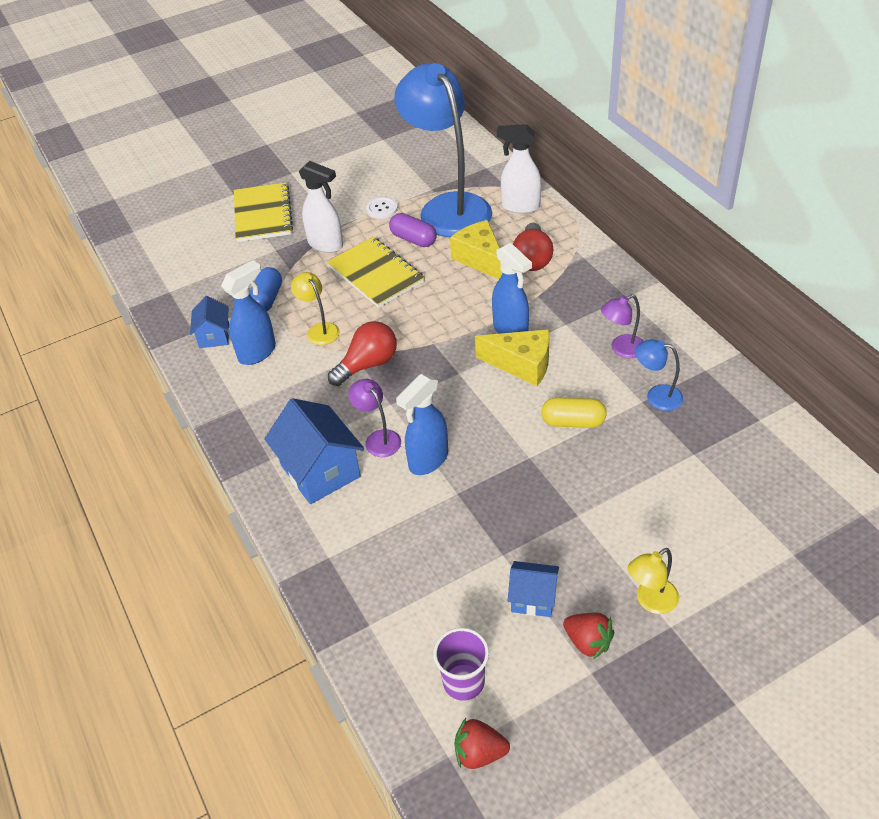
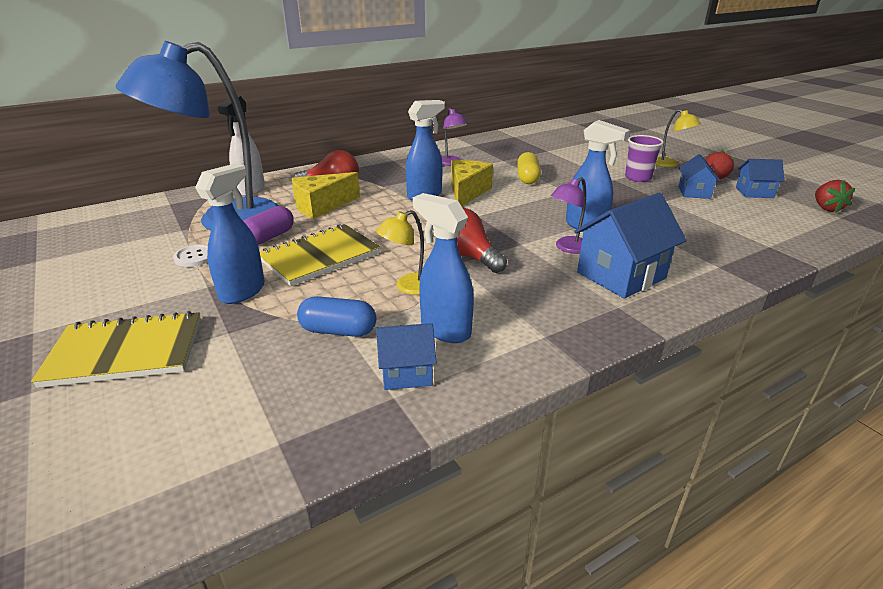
camera: 95 degrees left, 15 degrees down
(326, 245) = (243, 291): white spray bottle -> blue spray bottle
(463, 682) = (781, 212): purple cup -> purple cup (638, 178)
(536, 678) = (754, 192): none -> blue house
(656, 396) = (498, 156): blue lamp -> none

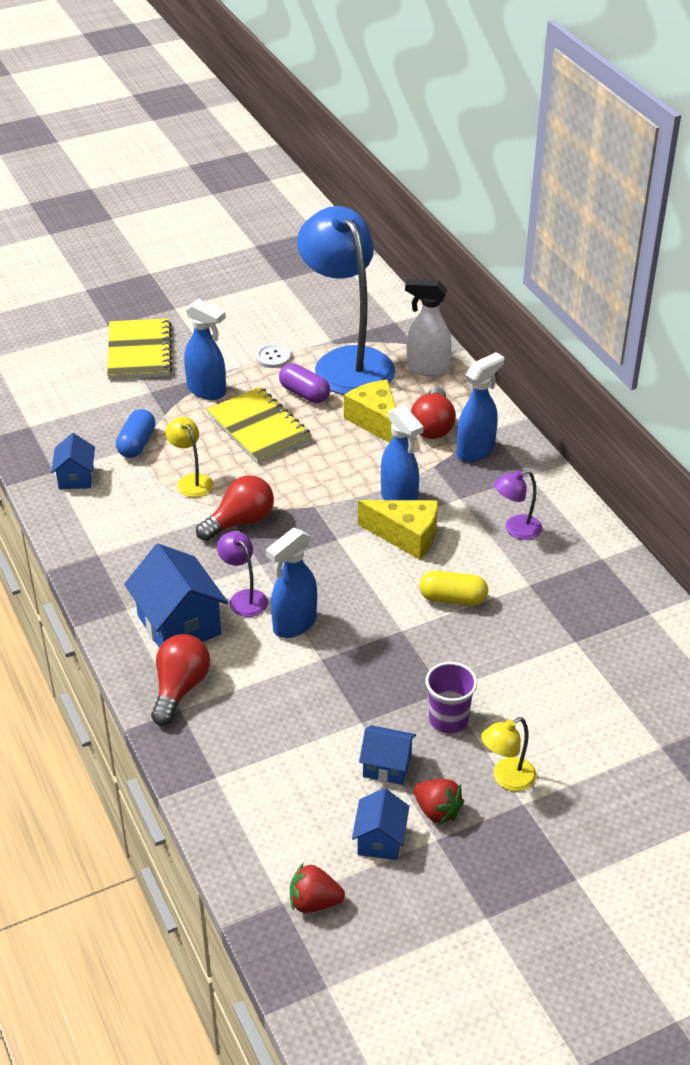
camera: 95 degrees right, 10 degrees up
(445, 330) = (122, 499): blue spray bottle -> blue spray bottle (476, 451)
(696, 268) = (180, 688): none -> red light bulb

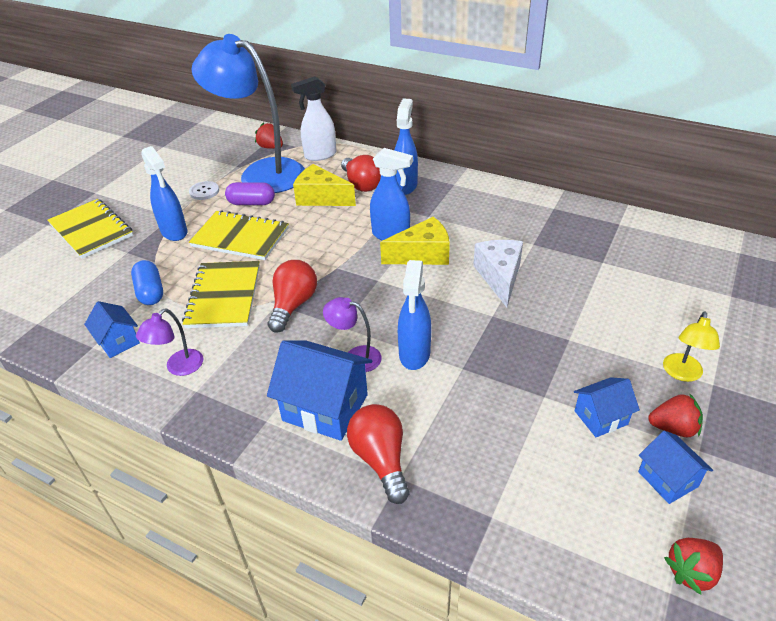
camera: 35 degrees left, 0 degrees up
(191, 481) = (224, 296): yellow lamp -> yellow notebook
(207, 391) = (174, 232): blue spray bottle -> blue spray bottle turned 60 degrees clockwise
(387, 333) = (271, 147): none -> red strawberry
(448, 719) = (596, 357): purple cup -> none
(453, 599) = (499, 277): yellow capsule -> white cheese
(516, 529) = (485, 217): purple lamp -> purple lamp (179, 368)

